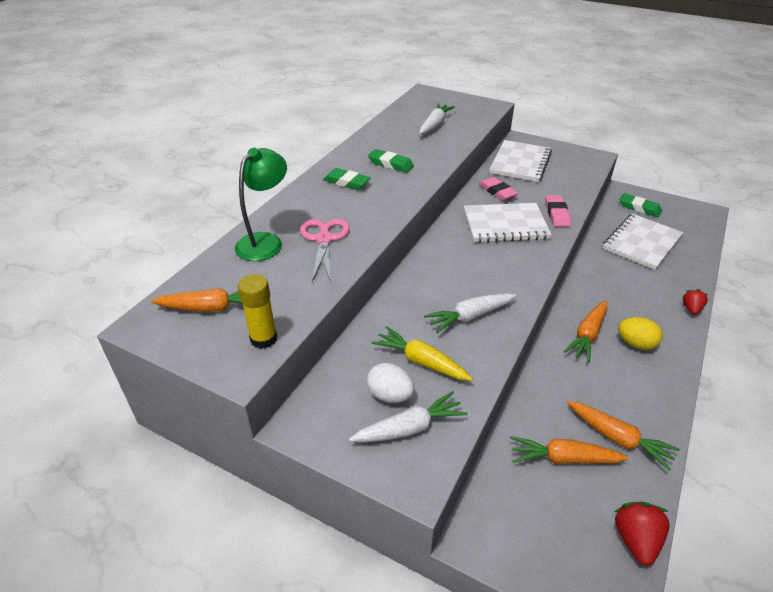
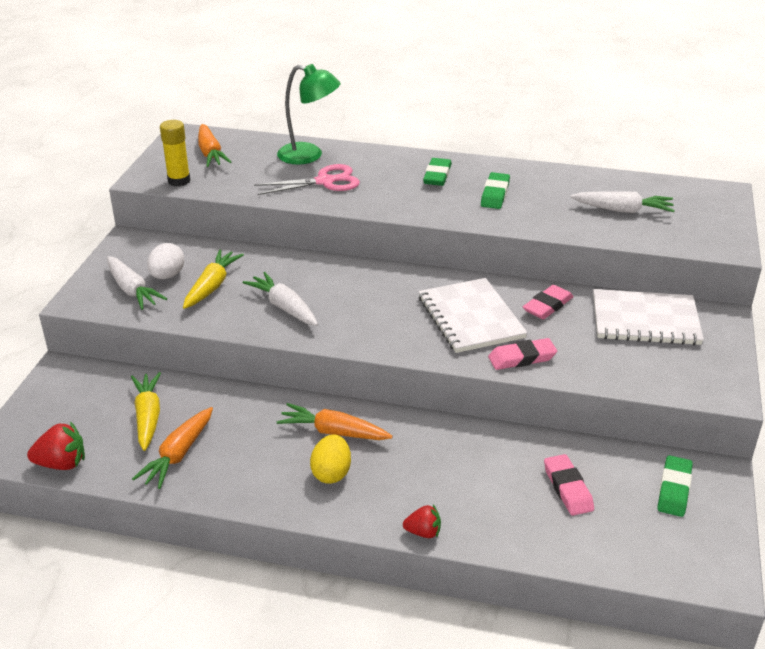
camera: 75 degrees right, 5 degrees down
(563, 458) = (148, 417): orange carrot -> yellow carrot
(642, 243) = (567, 488): white notebook -> pink eraser

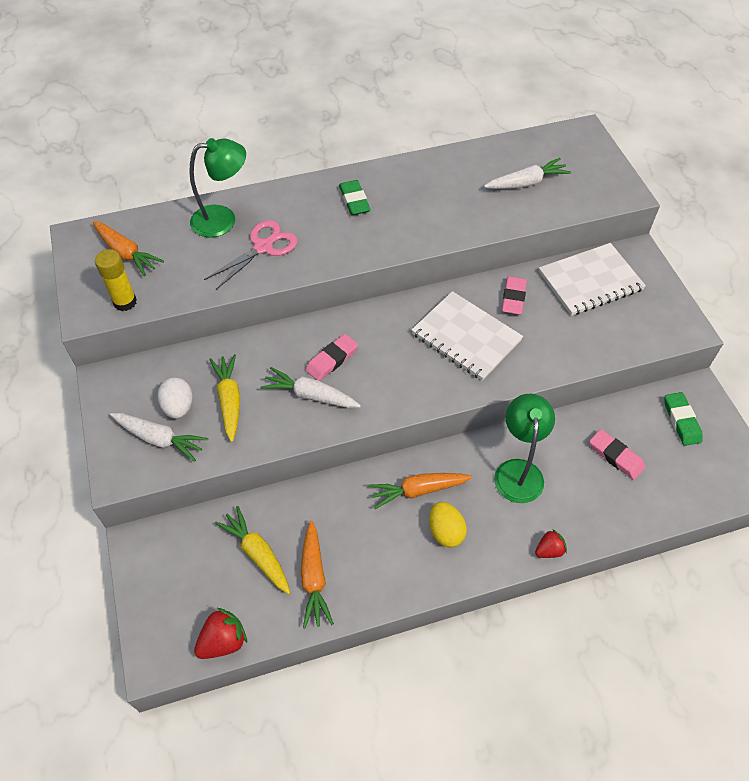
camera: 30 degrees left, 20 degrees up
(449, 457) = (518, 471): none -> green lamp
(495, 194) = (417, 204): green eraser -> none
(522, 358) = (532, 362): pink eraser -> pink eraser (332, 360)

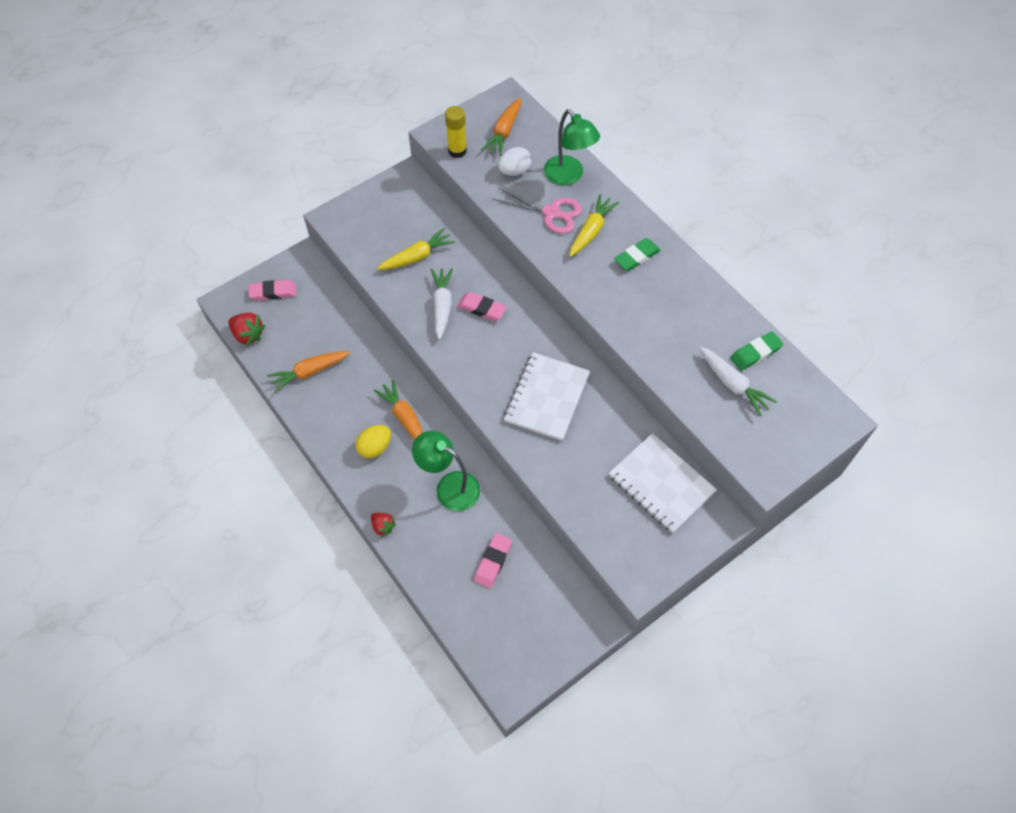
camera: 70 degrees right, 5 degrees up
(159, 439) = (368, 228): white carrot -> none
(178, 407) = (399, 228): white egg -> white egg (515, 171)
(258, 554) = (317, 331): yellow carrot -> yellow carrot (591, 231)
(513, 298) = (609, 423): pink eraser -> pink eraser (273, 292)
(518, 471) = (449, 486): green lamp -> green lamp turned 135 degrees counterclockwise
(681, 421) = (554, 613): green eraser -> green eraser (755, 353)

